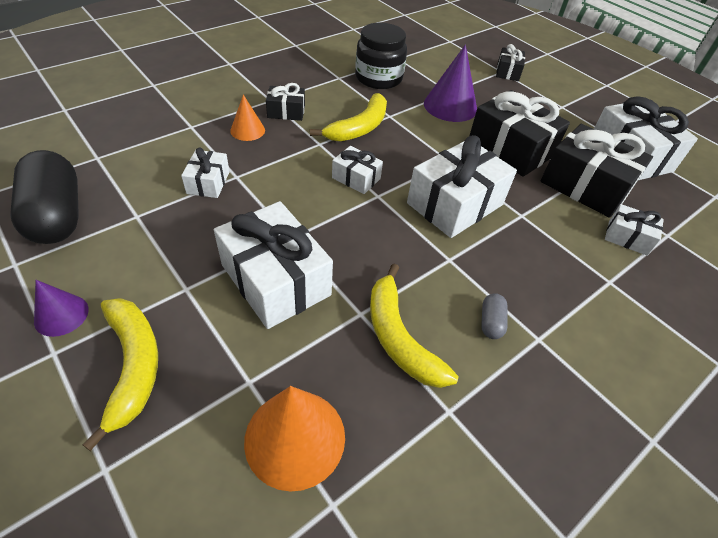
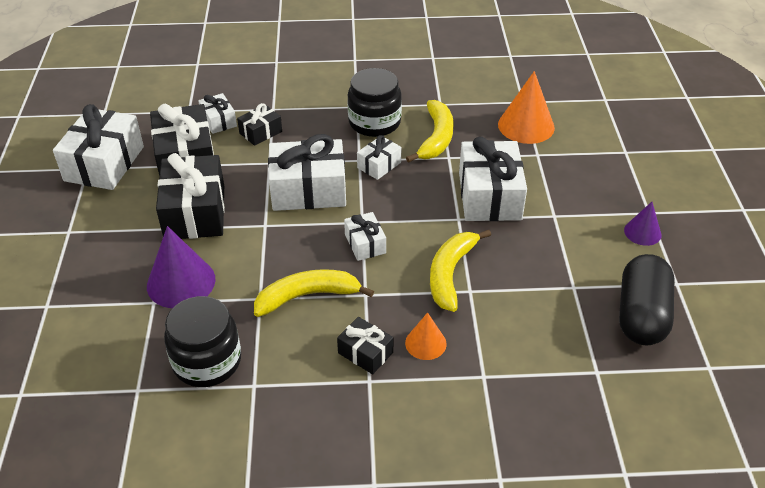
camera: 140 degrees left, 5 degrees down
(133, 365) = (601, 187): yellow banana -> yellow banana (450, 274)
(208, 182) = (498, 294): white gift -> white gift (379, 165)
(491, 322) = (374, 122): grey capsule -> black jar
(507, 72) = (42, 301): black gift -> black gift (260, 132)

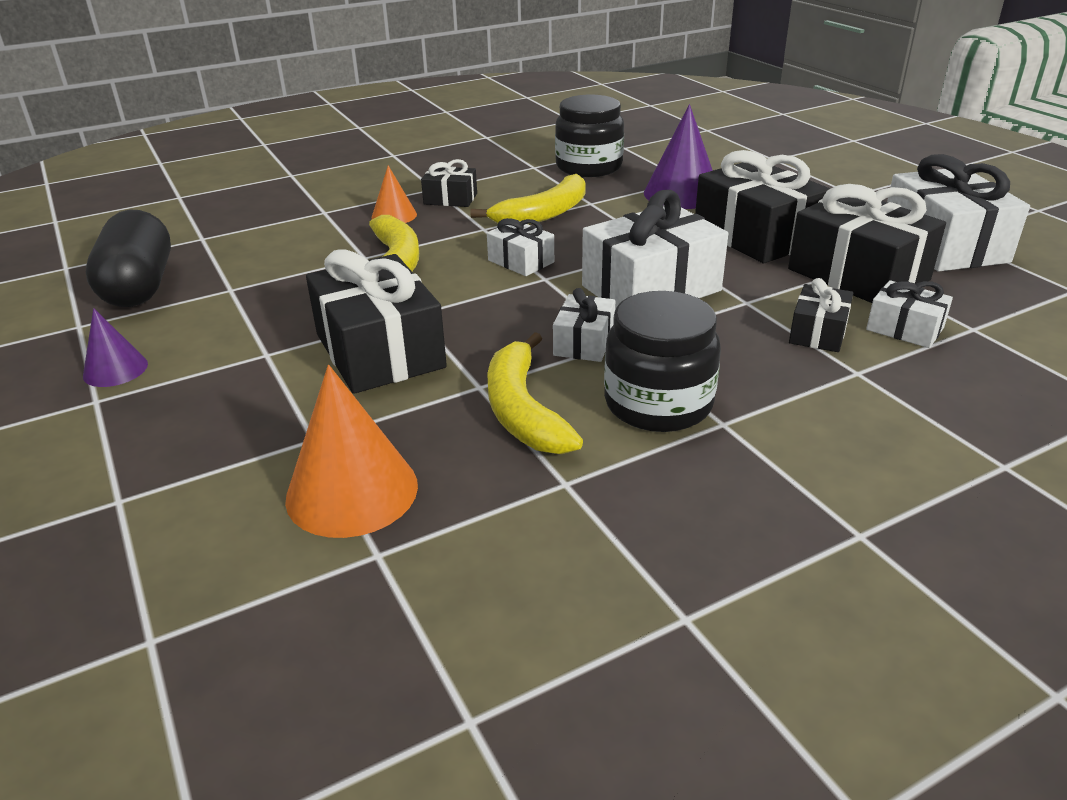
camera: 155 degrees right, 10 degrees down
(489, 196) = (379, 351): white gift -> black gift

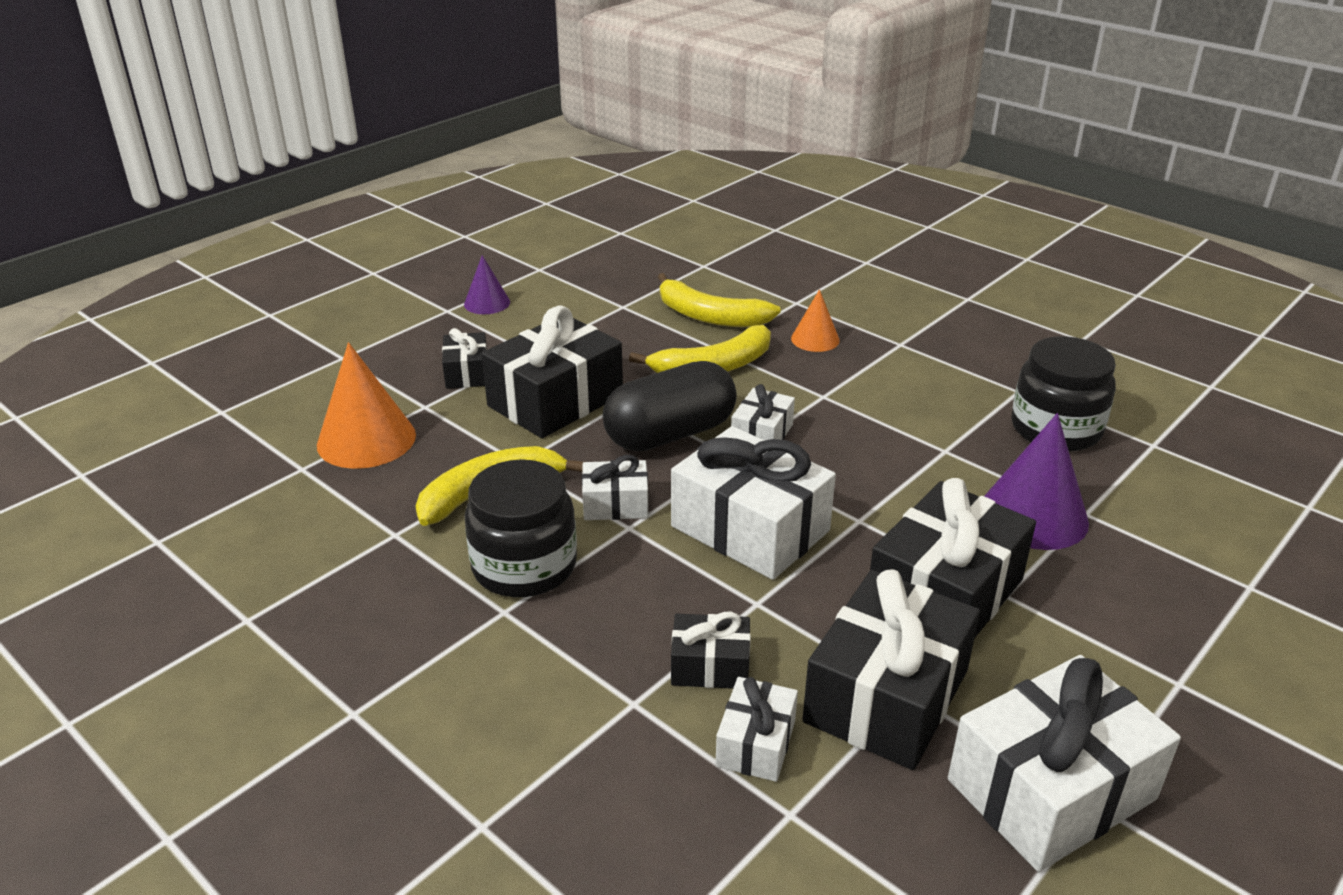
camera: 70 degrees right, 0 degrees up
(139, 286) = (607, 269): black capsule -> black capsule (670, 434)
(450, 199) = (881, 359): black gift -> black gift (467, 373)
(544, 214) = (888, 425): yellow banana -> yellow banana (710, 316)

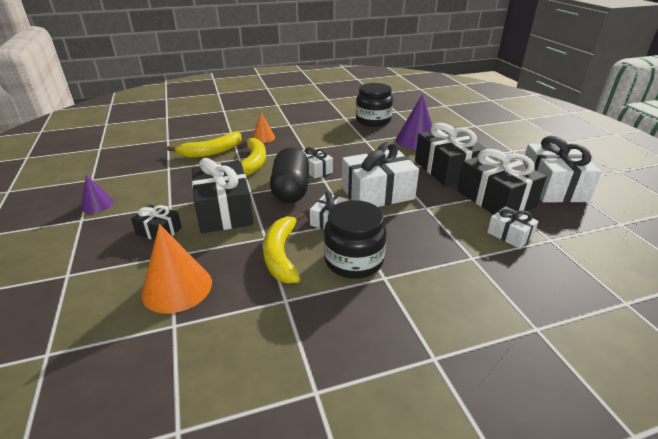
camera: 60 degrees left, 0 degrees up
(710, 666) = (459, 230): black gift -> none

